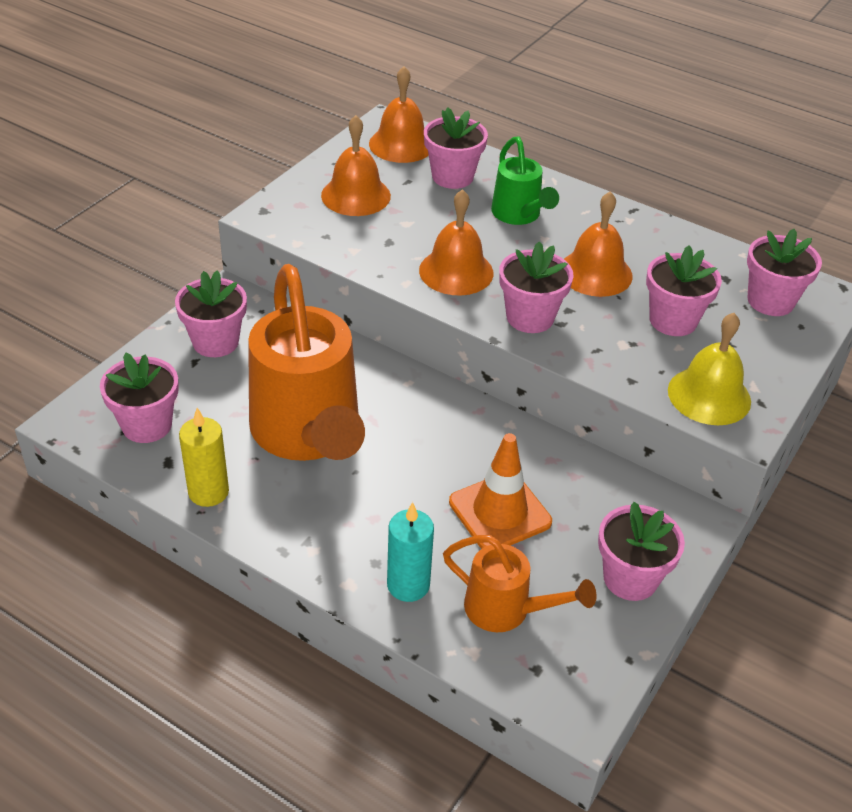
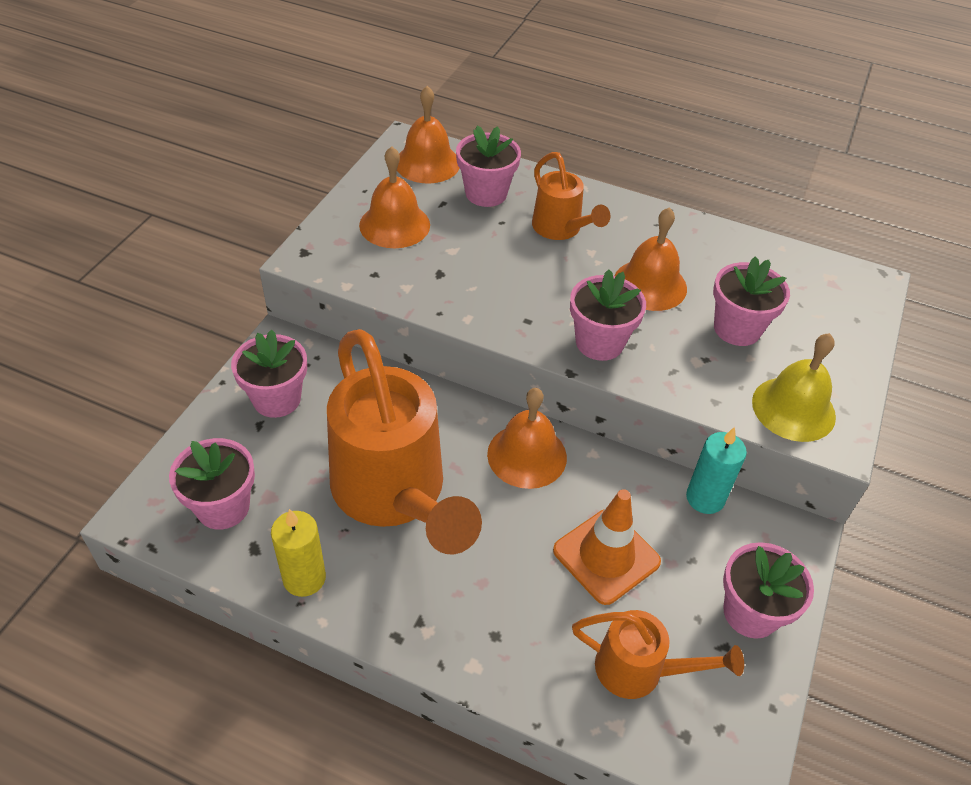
camera: 10 degrees left, 5 degrees up
(408, 585) = (534, 657): turquoise candle -> turquoise candle (705, 498)
(456, 271) = (514, 299): orange bell -> orange bell (527, 455)
(519, 215) = (560, 229): green watering can -> orange watering can
(770, 301) = (821, 295): pink flower pot -> none

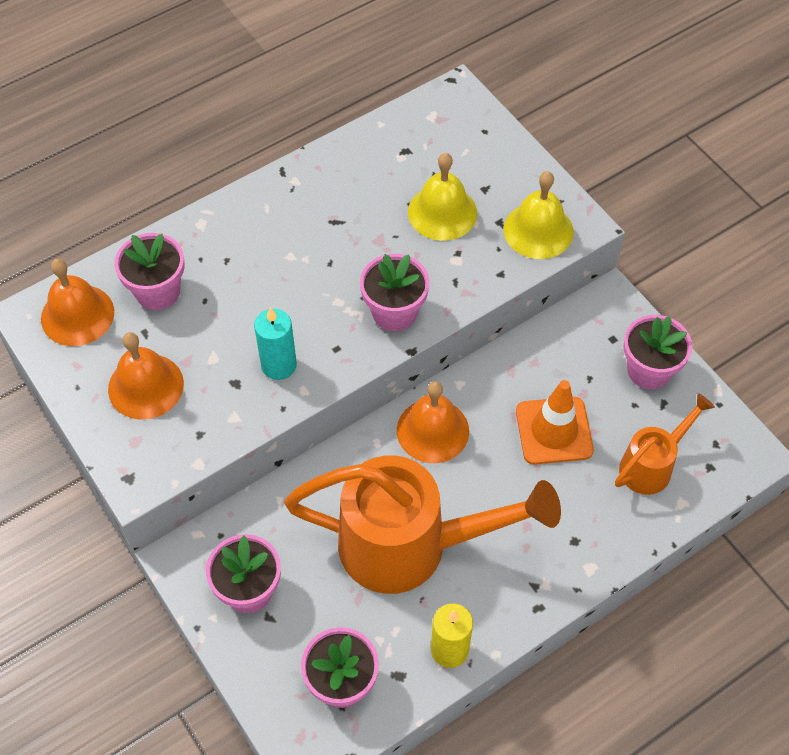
camera: 55 degrees left, 10 degrees up
(560, 229) = (247, 262): orange watering can -> none
(650, 284) = (357, 239): orange bell -> none
(705, 498) = (545, 336): turquoise candle -> turquoise candle (279, 365)
(737, 328) = (442, 212): pink flower pot -> yellow bell

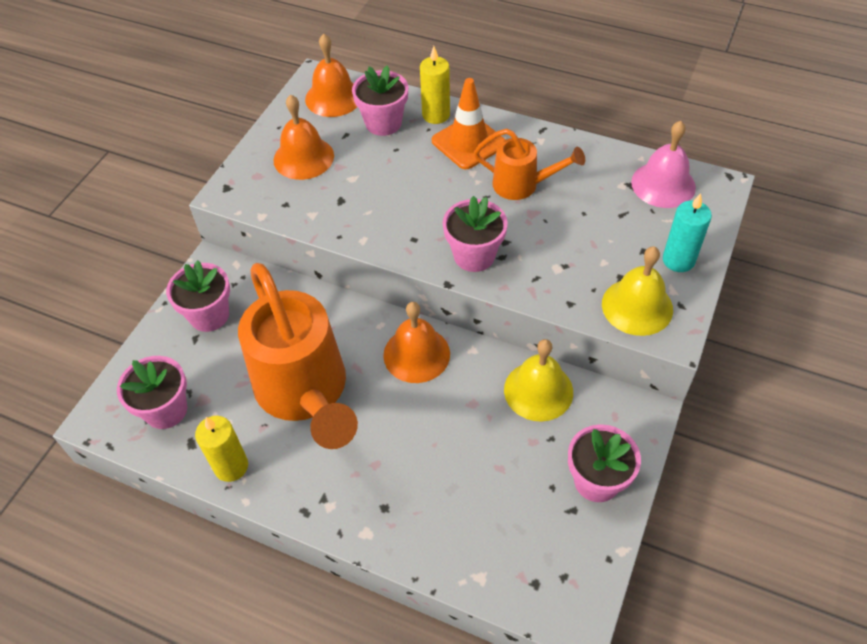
camera: 60 degrees right, 5 degrees down
(186, 242) = (436, 115): none -> yellow candle
(279, 365) = (373, 215): turquoise candle -> turquoise candle (678, 260)
(423, 129) = (663, 184): none -> pink bell
(442, 212) = (594, 236): yellow bell -> yellow bell (538, 390)
(554, 431) = (479, 438): orange traffic cone -> orange traffic cone (468, 142)
(652, 465) = (501, 532): orange watering can -> orange watering can (522, 185)

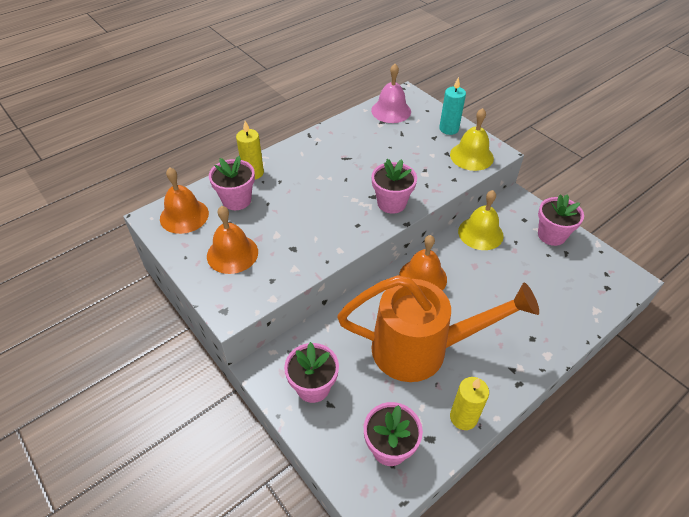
camera: 65 degrees left, 5 degrees down
(468, 142) = (292, 168): orange traffic cone -> none
(522, 185) = (349, 161): orange watering can -> none

